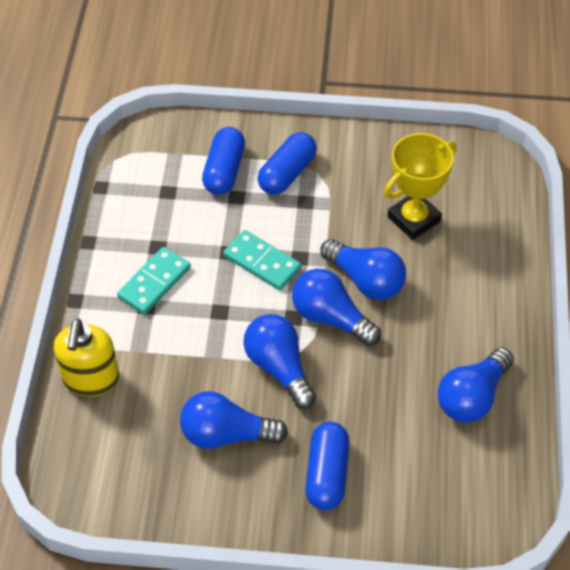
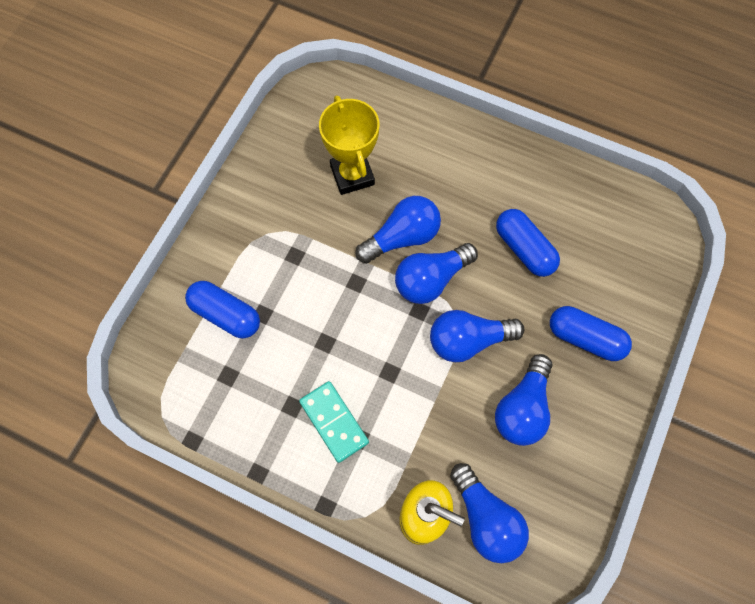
camera: 70 degrees left, 15 degrees up
(262, 262) = (348, 316): turquoise domino -> none
(287, 173) = (254, 260): blue capsule -> blue capsule (524, 249)
(472, 397) = (546, 201): blue light bulb -> blue light bulb (486, 518)

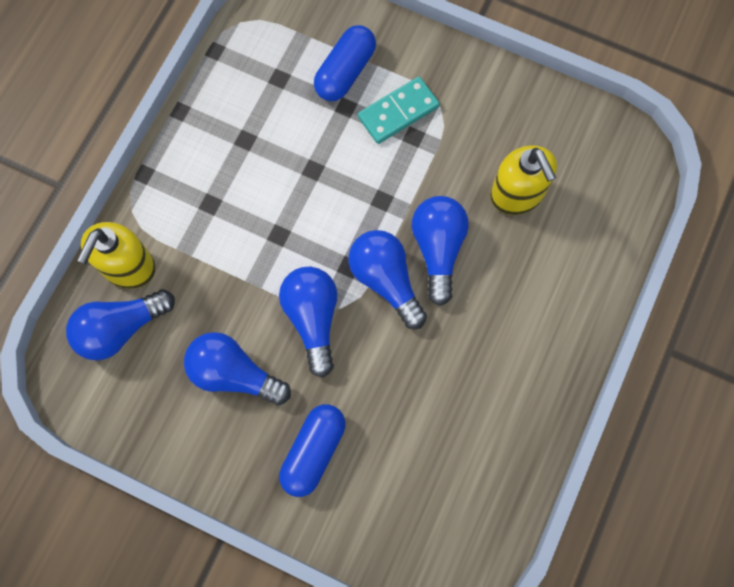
camera: 90 degrees right, 5 degrees up
(334, 422) = (227, 180): turquoise domino -> turquoise domino (398, 112)
(352, 175) = (517, 194): yellow trophy -> yellow soap dispenser
(402, 237) = (438, 249): blue light bulb -> blue light bulb turned 150 degrees counterclockwise
(524, 249) = (426, 388): blue capsule -> none

